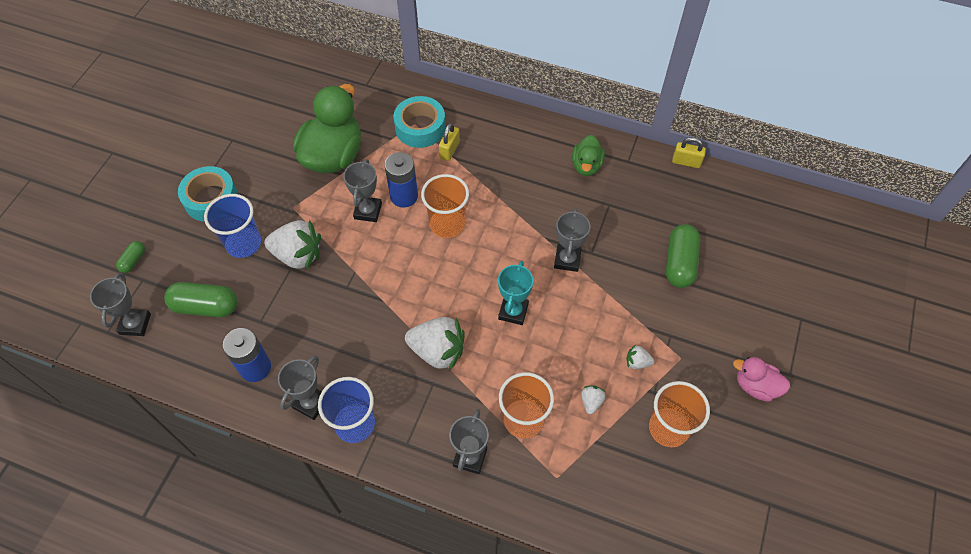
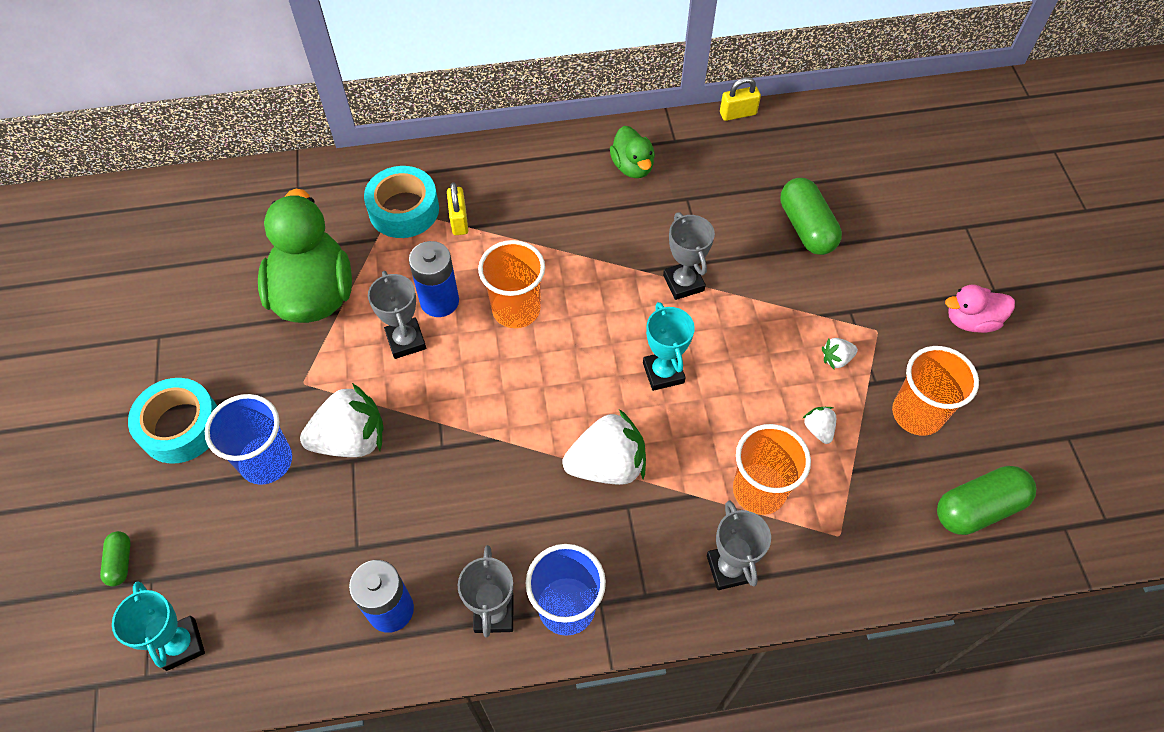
camera: 30 degrees left, 0 degrees up
(135, 324) = (181, 644): grey trophy -> turquoise trophy
(205, 307) = (268, 568): green capsule -> green capsule (978, 508)

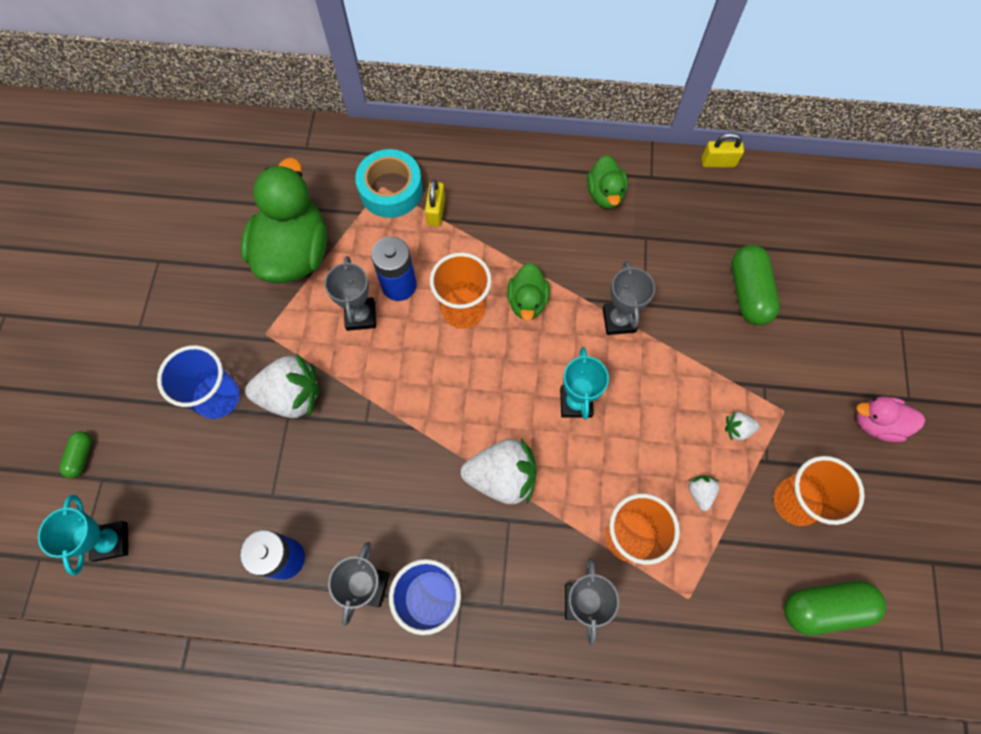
camera: 15 degrees right, 10 degrees up
(180, 426) = (156, 348): turquoise tape -> none
(582, 286) = (527, 302): none -> green duck

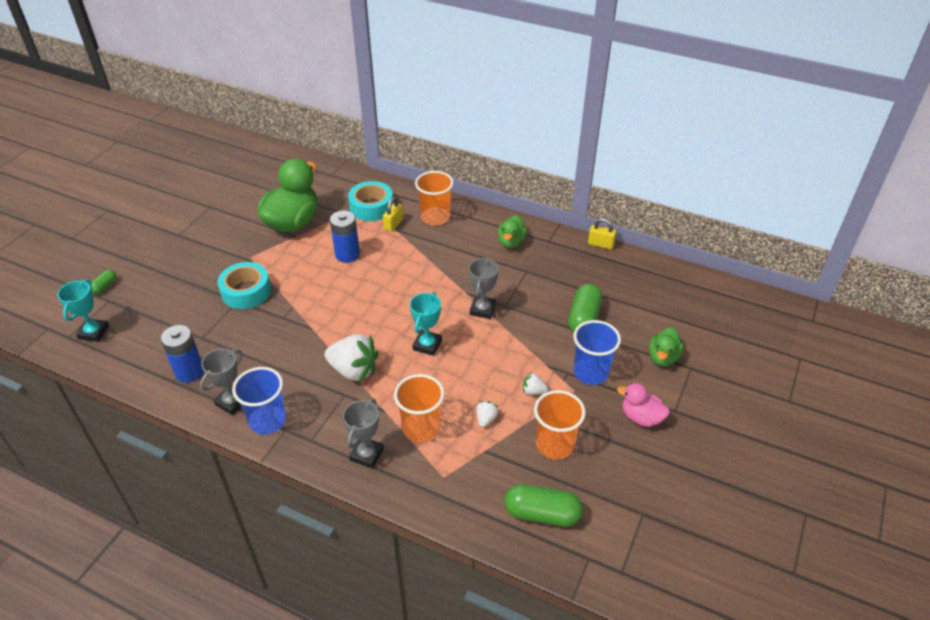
camera: 20 degrees right, 25 degrees down
(217, 397) = (201, 280): blue cup -> blue cup (590, 372)
(291, 396) = (246, 291): white strawberry -> turquoise tape
(360, 316) = (314, 263): grey trophy -> none
(463, 309) = (381, 277): orange cup -> orange cup (435, 217)
(527, 302) = (426, 284): green duck -> green duck (663, 357)

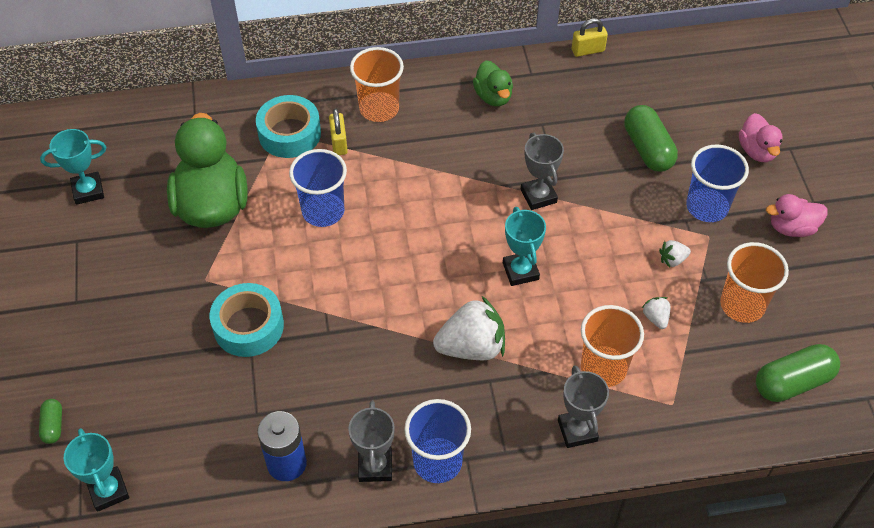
camera: 35 degrees left, 10 degrees up
(240, 186) = (88, 191): none -> turquoise trophy
(347, 254) = (323, 211): blue battery -> blue cup
(663, 357) = (757, 151): green duck -> pink duck

